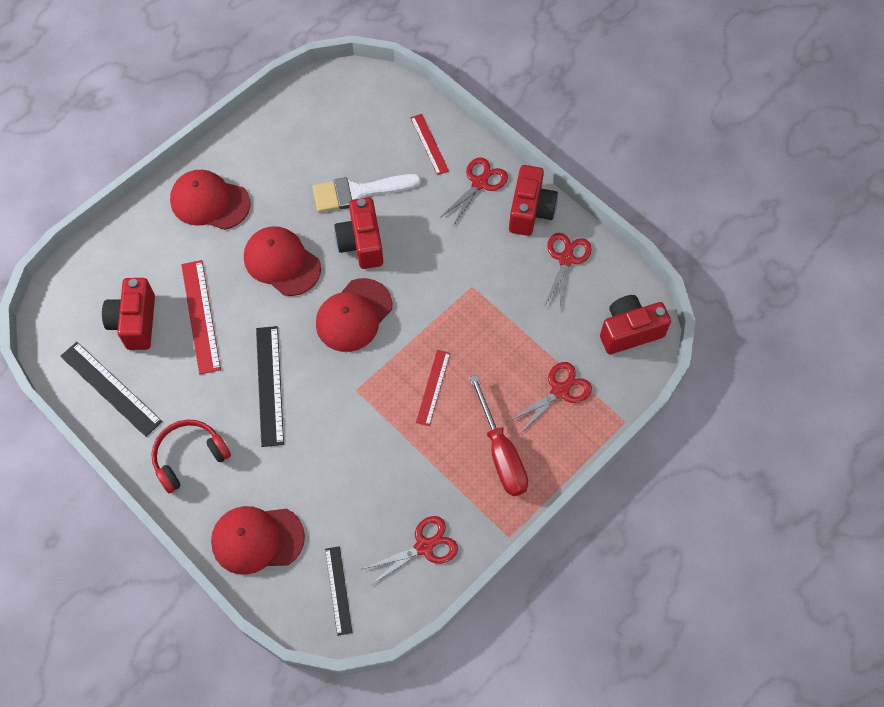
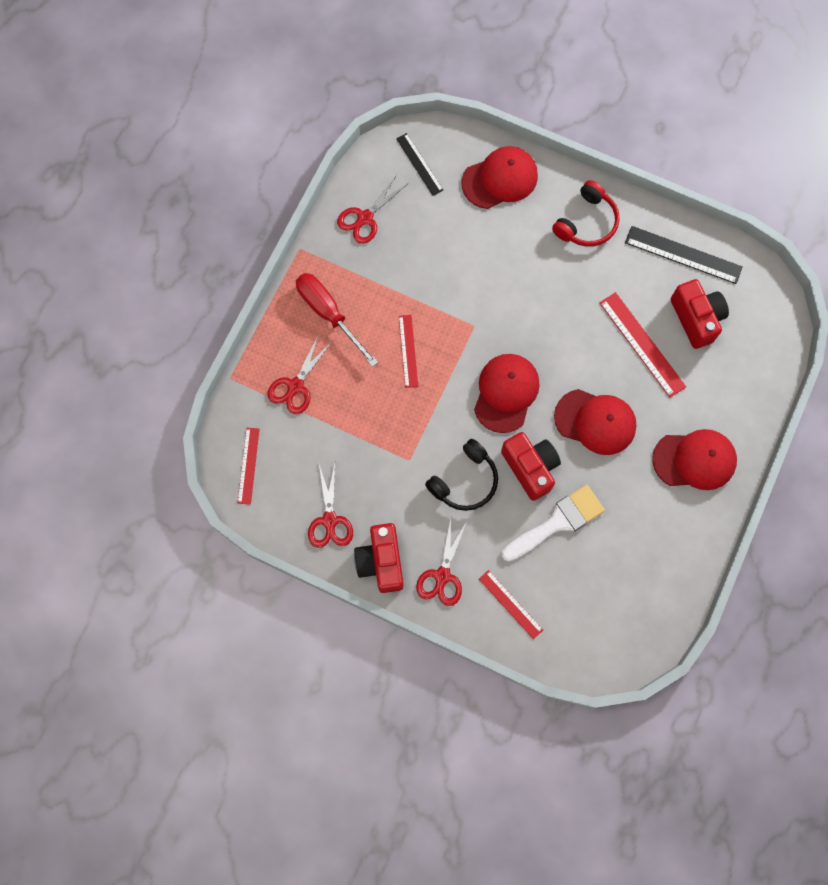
camera: 160 degrees right, 10 degrees up
(269, 385) = (550, 304): black ruler -> none
(427, 251) = (465, 481): none -> black headphones
(629, 331) = (248, 465): red camera -> red ruler

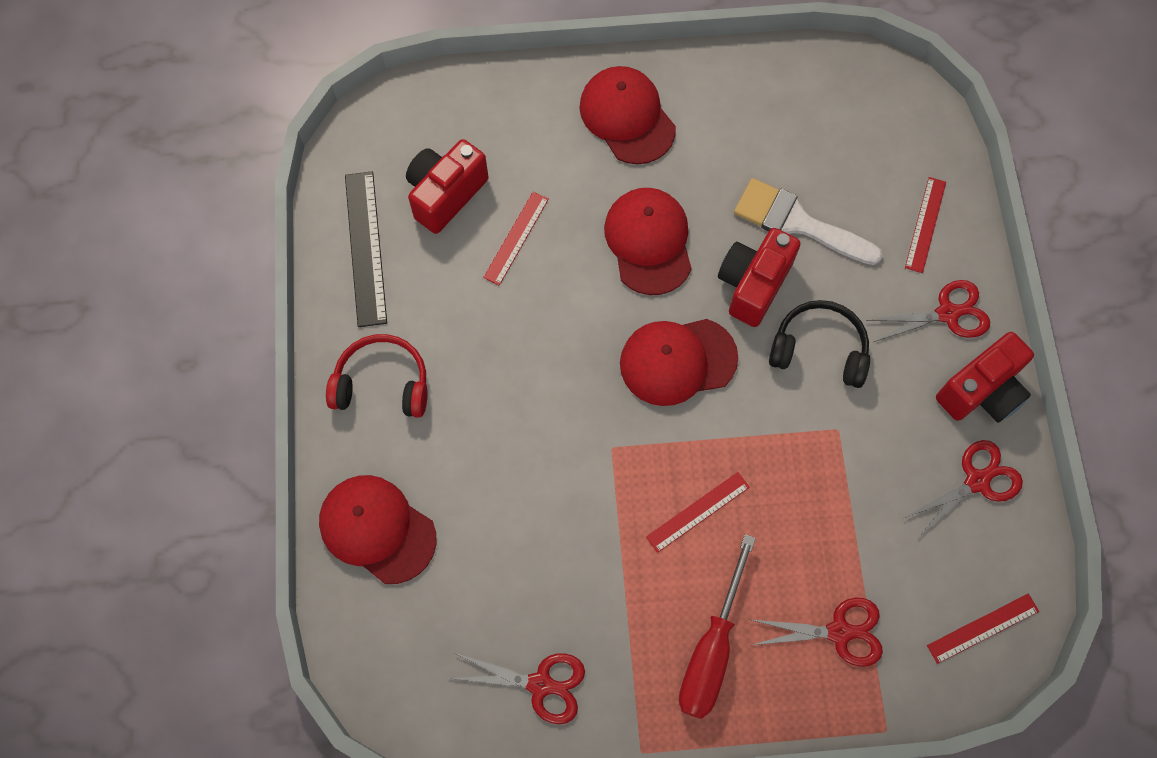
camera: 120 degrees left, 5 degrees down
(419, 164) = (413, 655): black ruler -> none
(642, 344) = (516, 238): red ruler -> red ruler, size x0.63

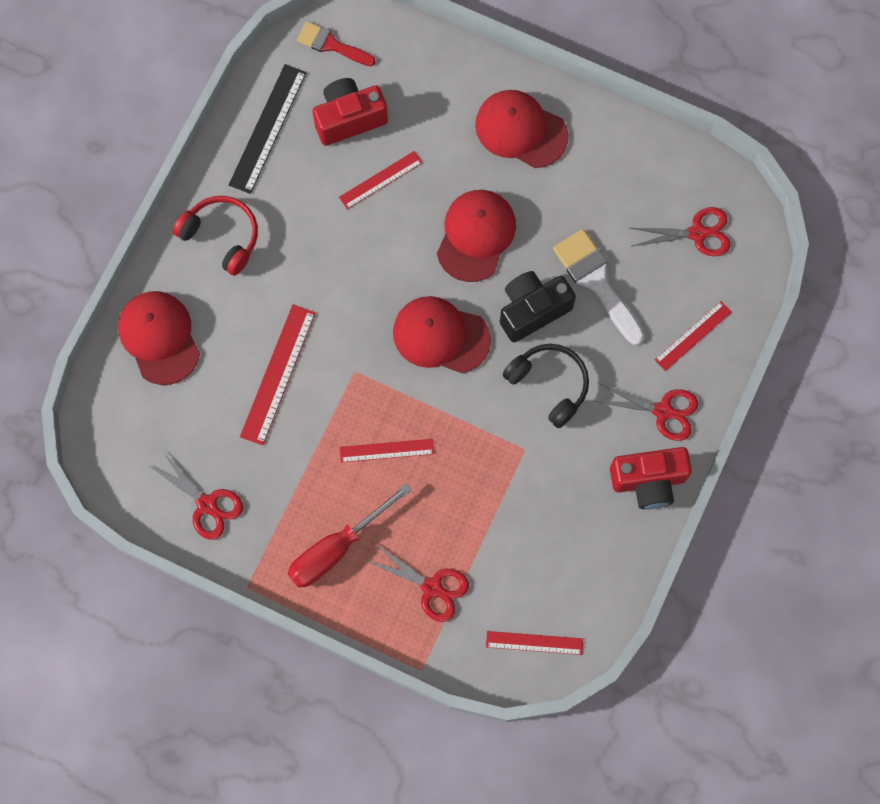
camera: 30 degrees right, 5 degrees up
(382, 132) = (331, 45): none -> red brush
(531, 496) = (277, 374): none -> red ruler
(627, 117) = (520, 130): red cap -> red cap turned 60 degrees counterclockwise
(753, 284) = (532, 310): red camera -> black camera
(976, 481) = (600, 542): red scissors -> red scissors (697, 233)

